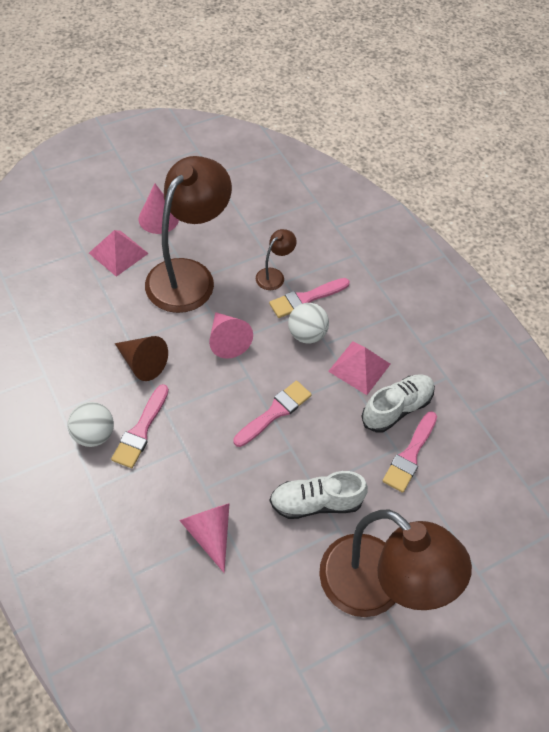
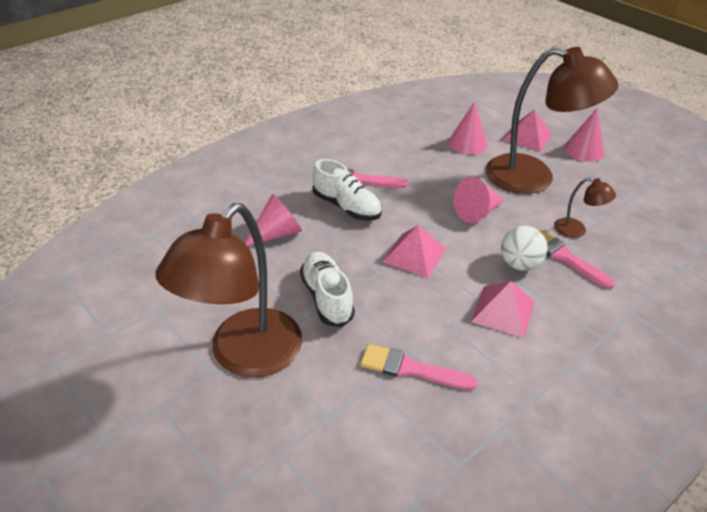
camera: 80 degrees right, 15 degrees down
(94, 434) = (346, 158): white ball -> none
(109, 309) = (467, 143): none -> pink cone
(142, 363) = (424, 169): brown cone -> none
(275, 412) = (414, 255): pink brush -> pink pyramid
(396, 408) = (466, 350): white shoe -> white shoe (346, 207)

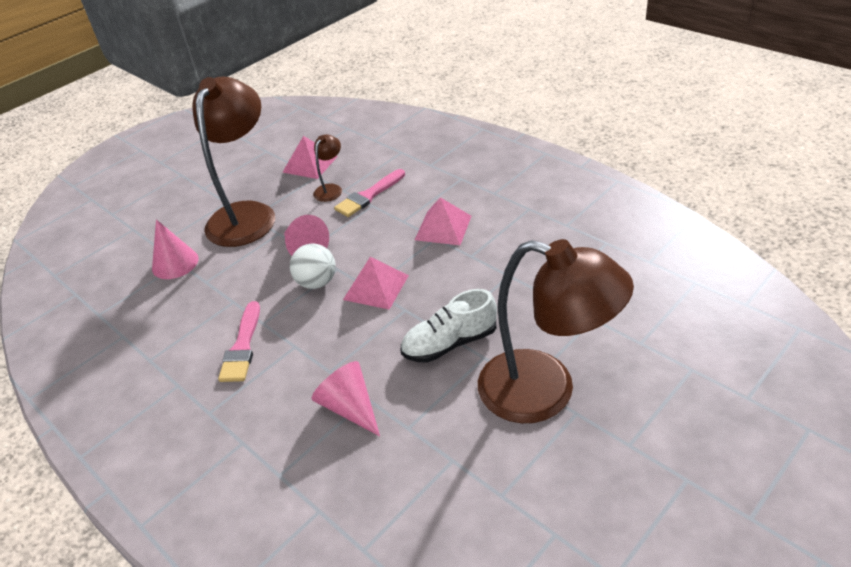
camera: 90 degrees left, 0 degrees up
(346, 207) = (296, 351): white shoe -> none
(411, 369) = (524, 275): pink brush -> none
(519, 264) = (381, 220): white ball -> white ball (317, 282)
(527, 137) = (170, 220): pink pyramid -> pink pyramid (310, 164)
(583, 150) = (201, 184): pink cone -> none

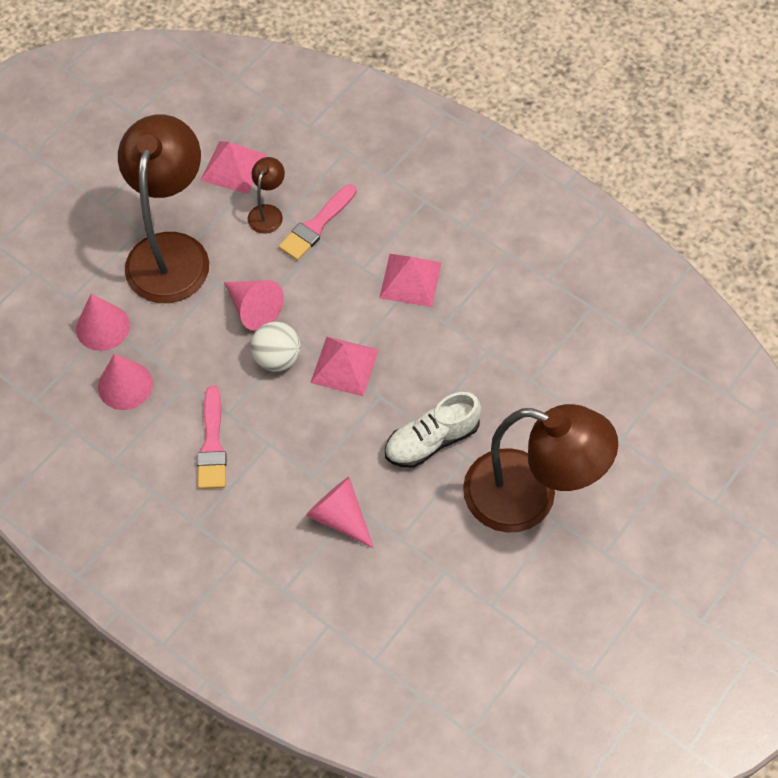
camera: 10 degrees left, 20 degrees up
(179, 303) = (125, 385): none -> pink cone

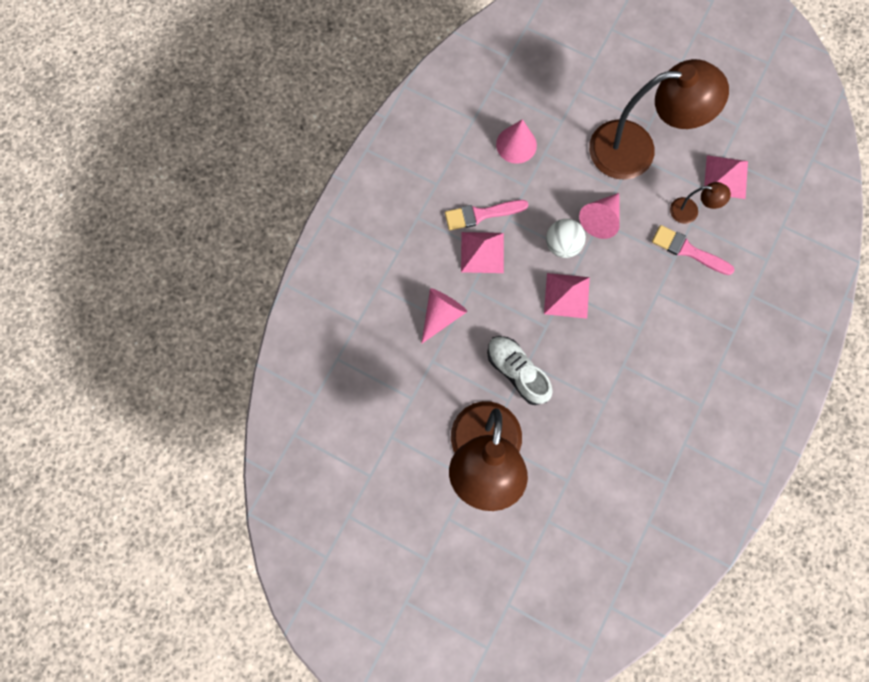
camera: 80 degrees right, 15 degrees up
(102, 327) = (560, 118): pink cone -> none
(410, 280) = (656, 332): pink pyramid -> pink pyramid (482, 252)

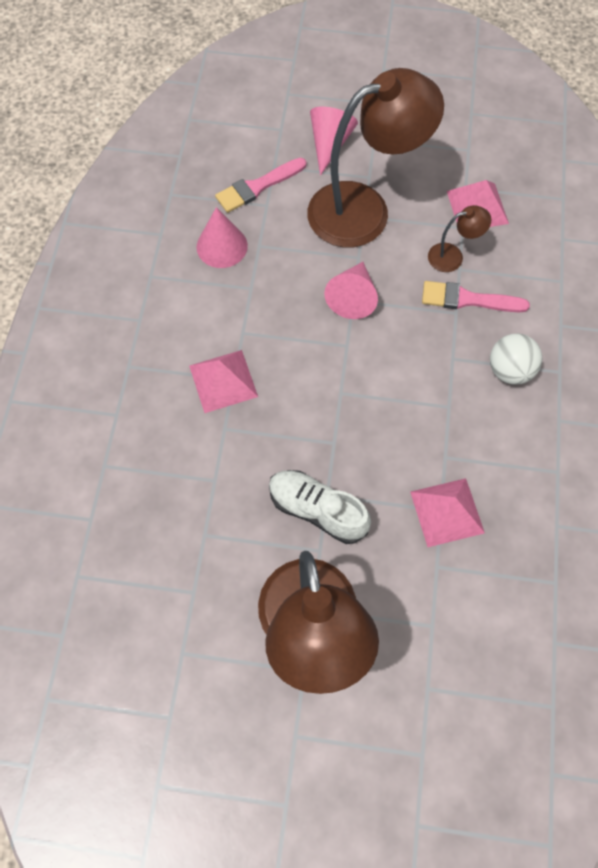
camera: 20 degrees left, 10 degrees down
(441, 315) = (197, 473): pink cone -> pink cone (330, 144)
(481, 214) = (207, 337): pink brush -> pink brush (257, 187)
(562, 245) = (318, 341): white ball -> white ball (509, 370)
(566, 295) = (345, 397): pink pyramid -> pink pyramid (446, 512)

